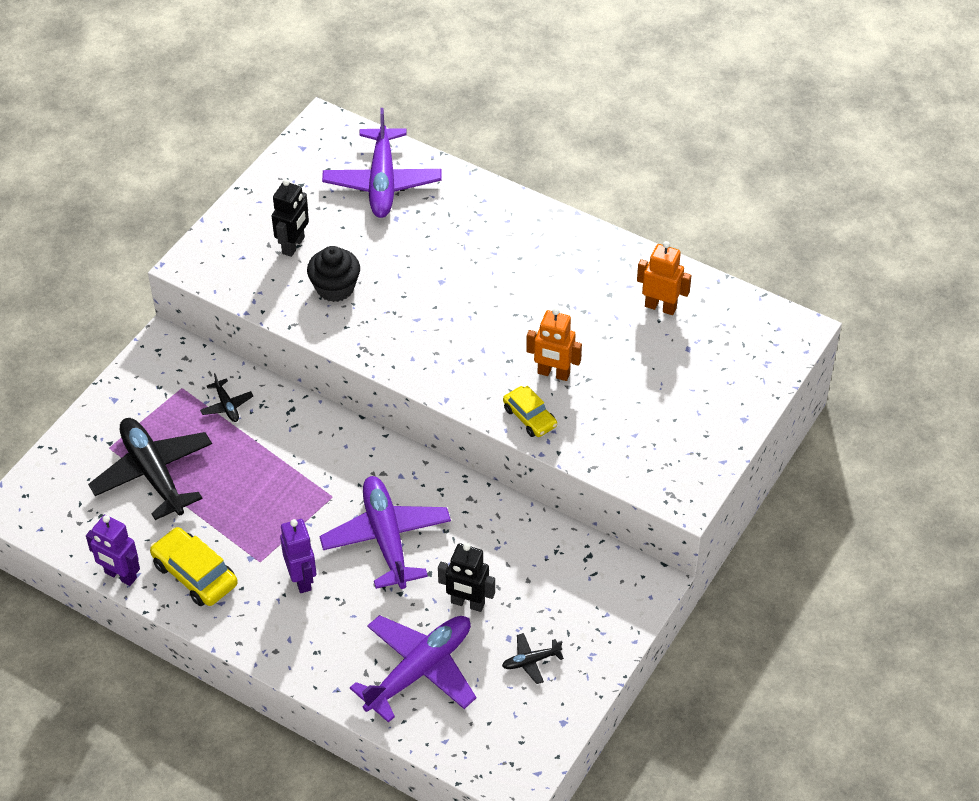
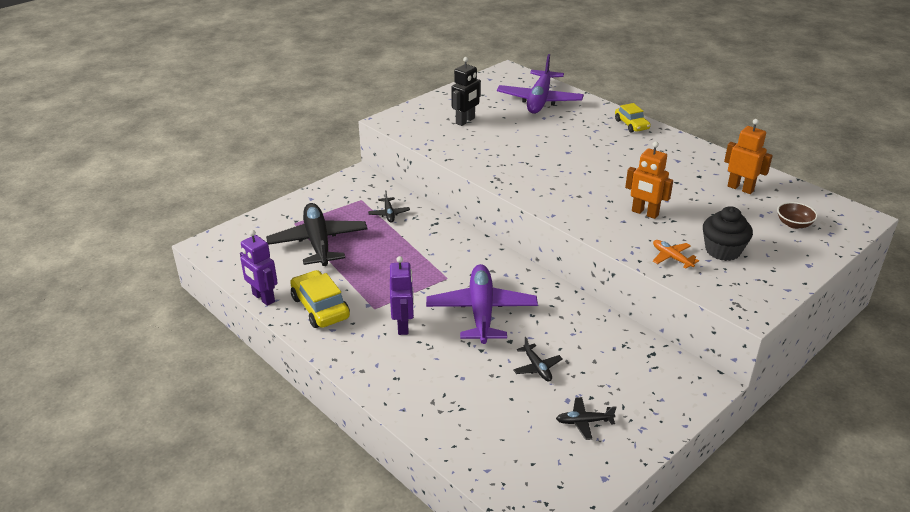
camera: 15 degrees right, 15 degrees down
(335, 288) = (487, 145): black cupcake -> black cupcake (722, 250)
(420, 670) = (481, 409): purple plane -> none
(467, 603) = (537, 368): black robot -> black plane
(530, 417) = (619, 235): yellow car -> yellow car (631, 125)
(593, 440) = (671, 258): none -> orange plane
(725, 356) = (794, 224): none -> brown bowl

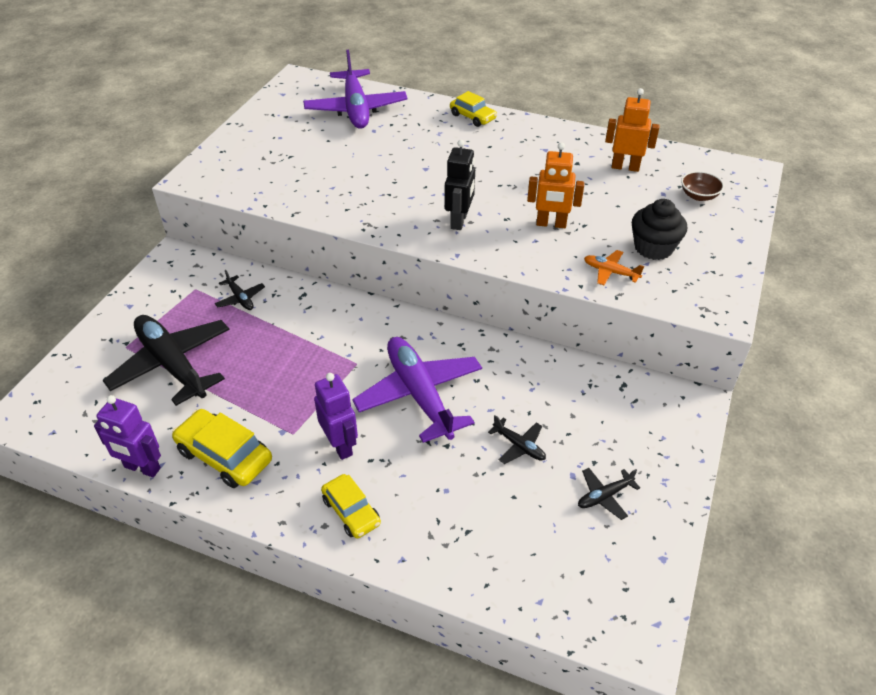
camera: 25 degrees left, 10 degrees up
(385, 368) = (351, 511): none -> yellow car
(465, 121) = (286, 156): black robot -> black robot (459, 221)

